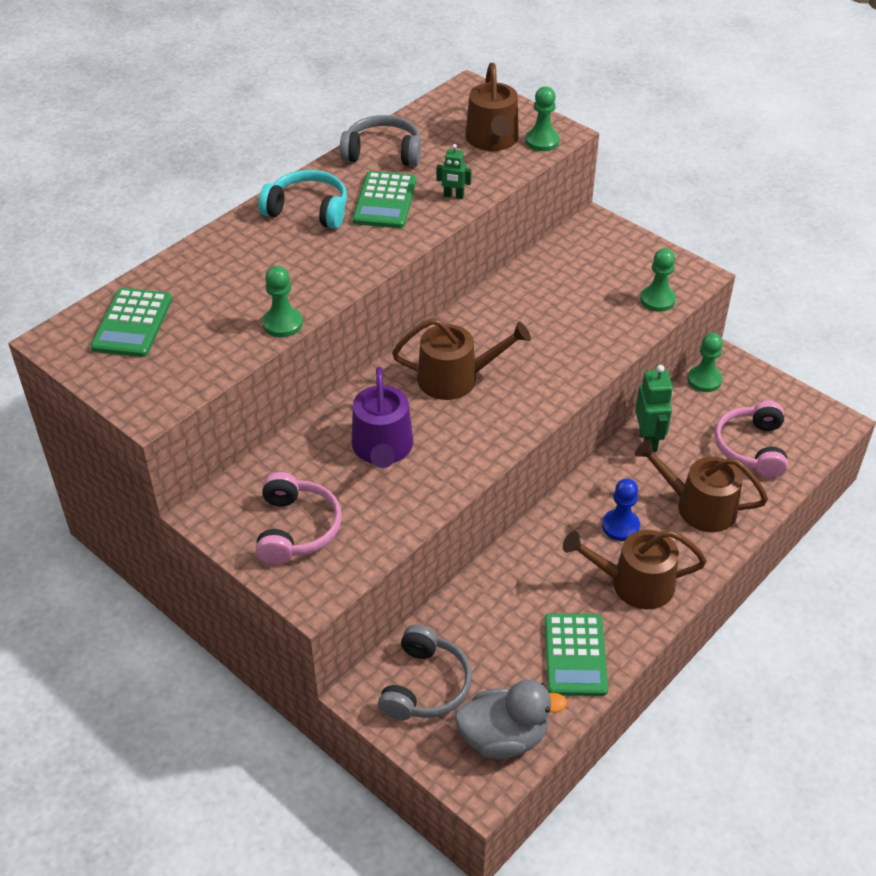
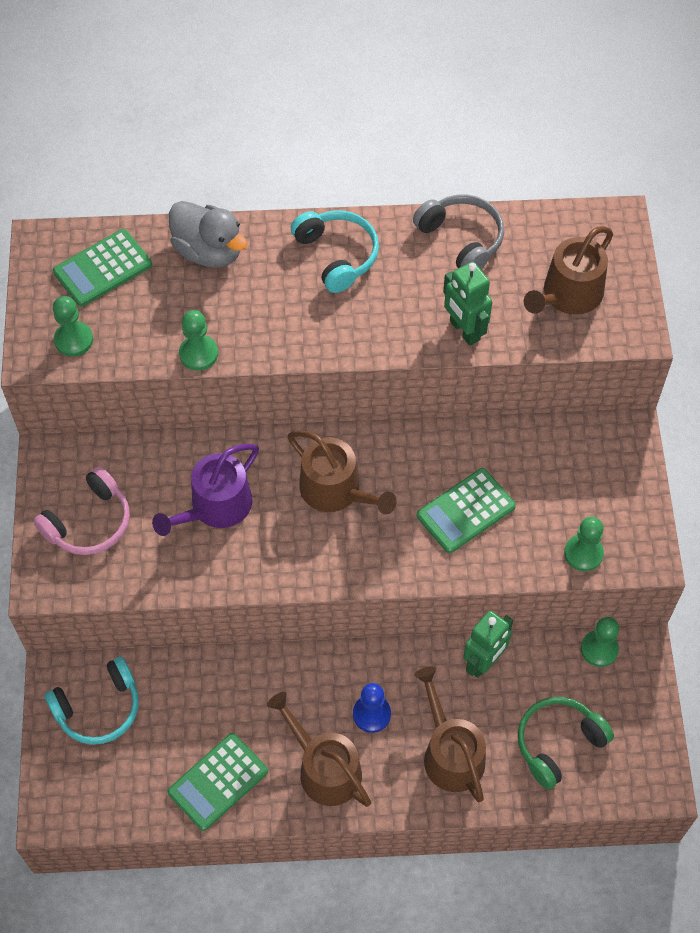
camera: 45 degrees right, 15 degrees up
(384, 201) = (404, 292): green calculator -> green calculator (465, 511)
(425, 685) = (98, 708): grey headphones -> turquoise headphones
(453, 196) = (464, 330): green robot -> green robot, size x1.71
(503, 737) = (103, 794): grey duck -> grey duck (209, 251)
(542, 141) = (608, 329): green pawn -> green pawn (73, 340)
(751, 448) = (558, 743): pink headphones -> green headphones

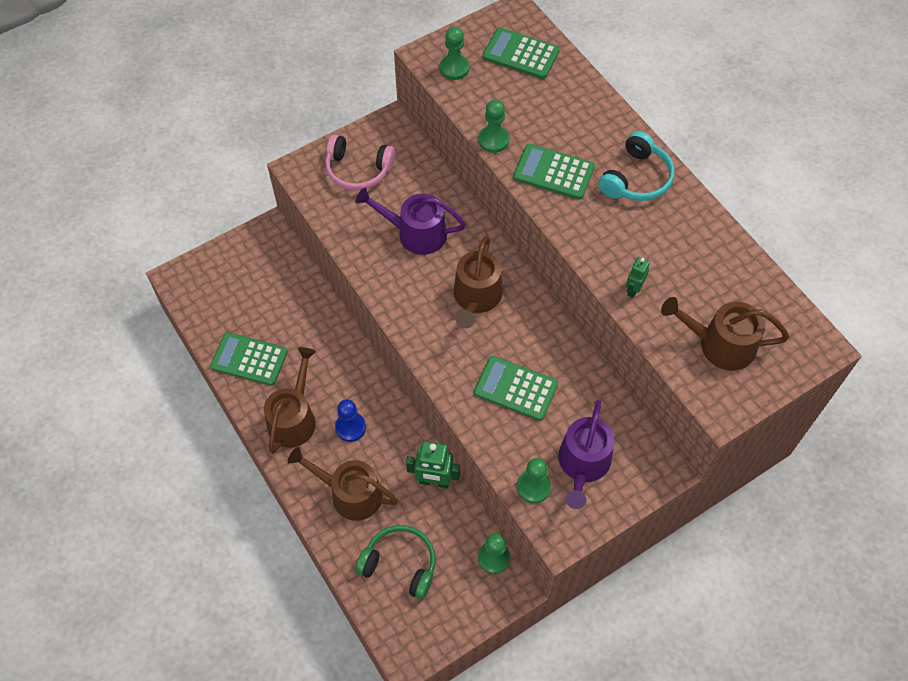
camera: 60 degrees right, 0 degrees up
(98, 708) = (262, 265): turquoise headphones -> none
(209, 251) = (580, 103): grey duck -> none
(279, 322) = (553, 172): none -> green calculator
(450, 753) = (350, 494): brown watering can -> brown watering can turned 105 degrees counterclockwise
(461, 239) = (713, 249): grey headphones -> none
(464, 330) = (633, 289): green robot -> green robot, size x0.58
(584, 496) = (583, 464): none -> purple watering can

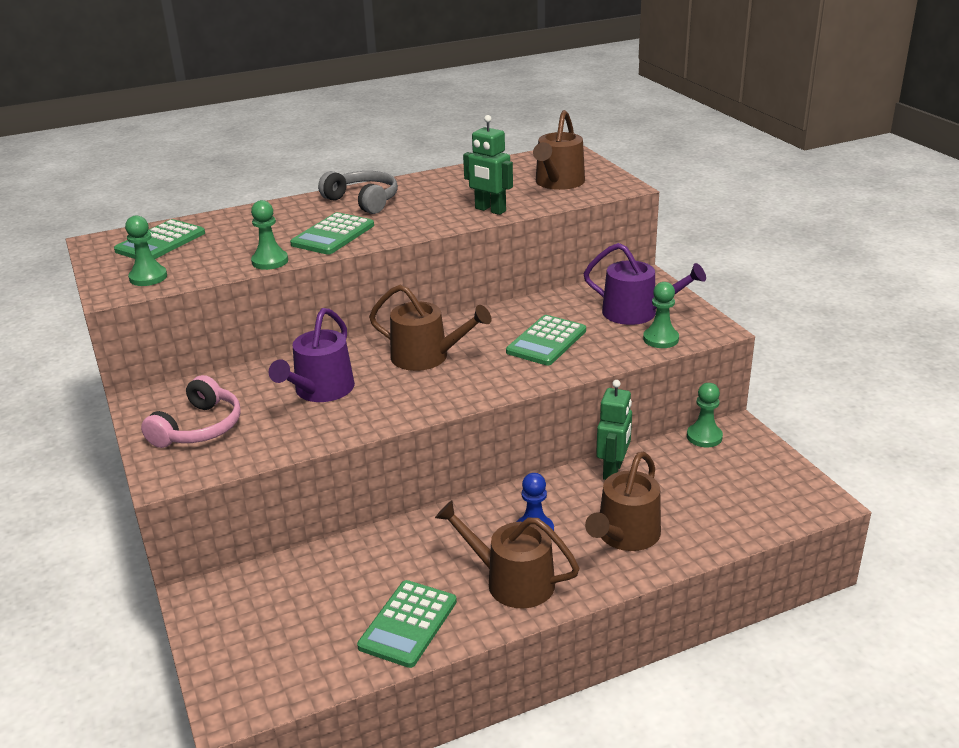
camera: 80 degrees left, 30 degrees down
(400, 564) = (716, 501): green headphones -> none
(633, 289) = (490, 210): green robot -> green robot, size x1.71
(636, 178) = (363, 201): turquoise headphones -> grey headphones

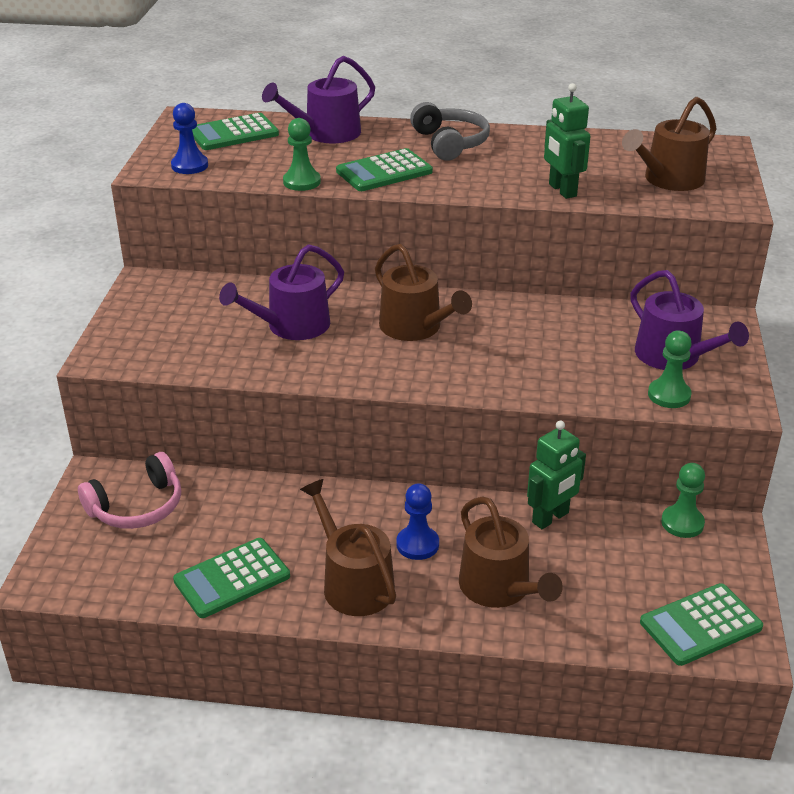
camera: 30 degrees right, 5 degrees up
(148, 277) = (189, 166): green pawn -> blue pawn
(199, 428) = (164, 323): pink headphones -> pink headphones (137, 506)
(248, 221) = (326, 133): none -> purple watering can
(546, 341) = (546, 354): green calculator -> green calculator (700, 625)
(625, 535) = (499, 588): brown watering can -> brown watering can turned 90 degrees counterclockwise

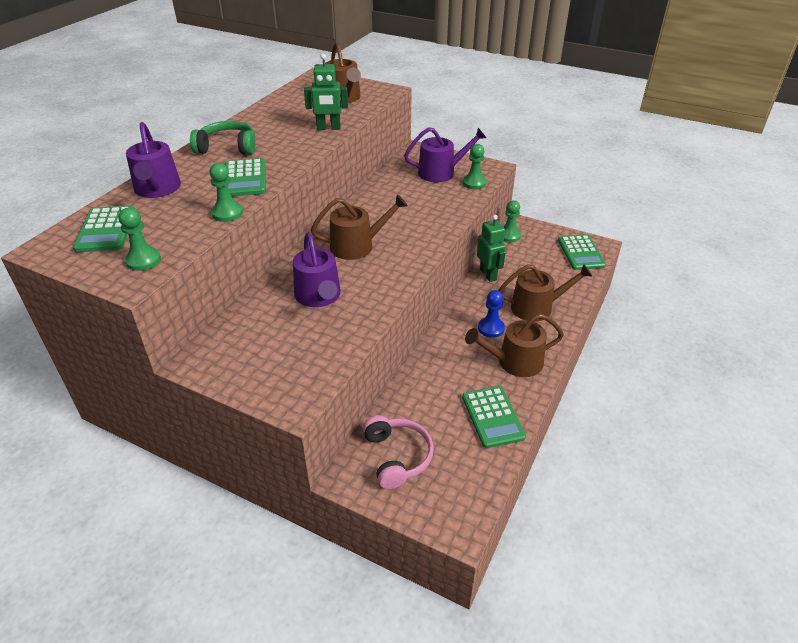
camera: 70 degrees left, 5 degrees up
(189, 166) = (143, 260): blue pawn -> green pawn
(450, 143) = (227, 147): grey headphones -> green headphones

